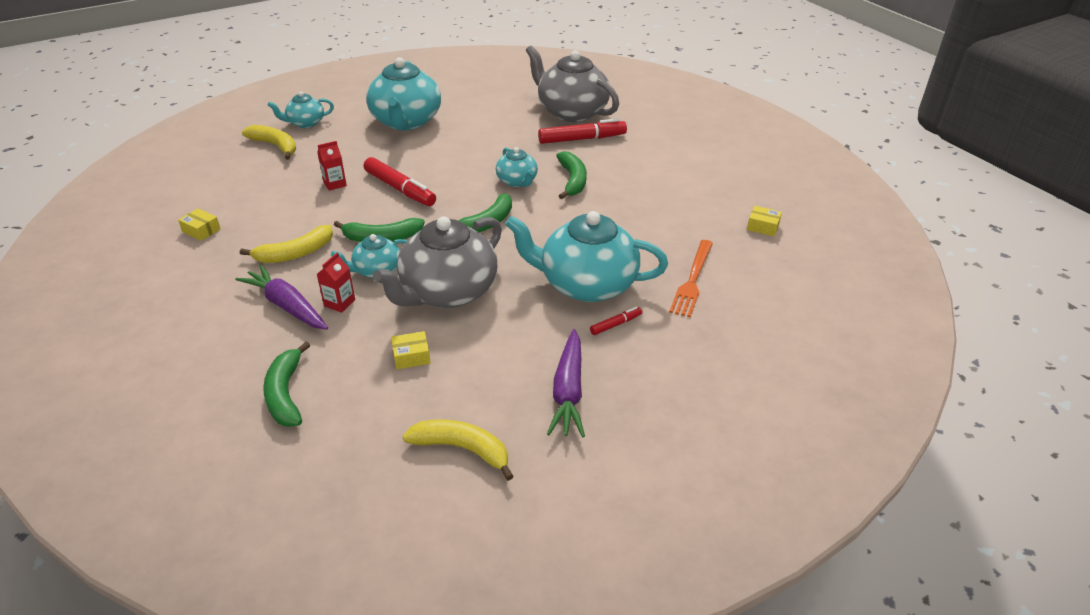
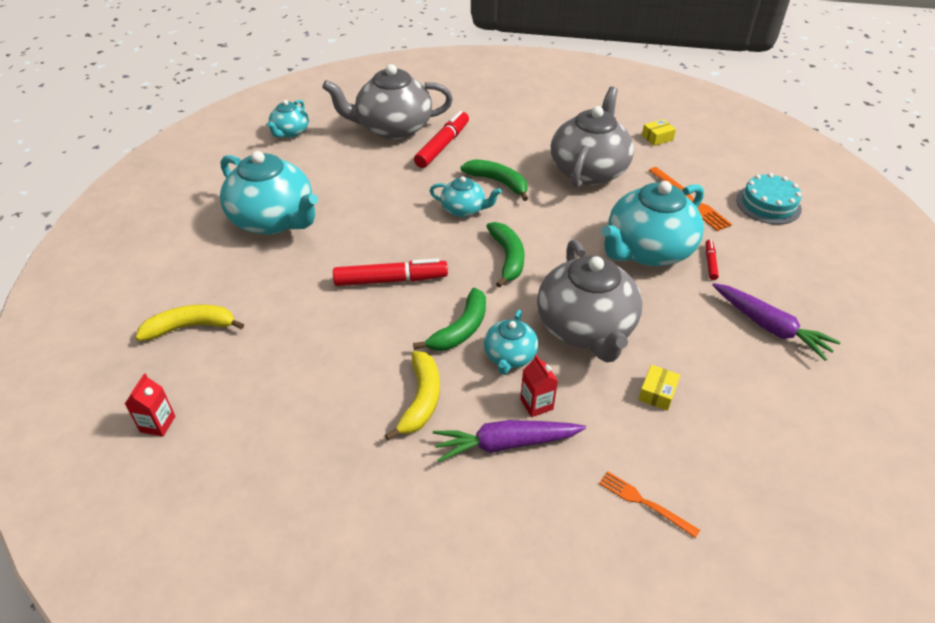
camera: 50 degrees left, 5 degrees up
(201, 230) = (291, 457): yellow box -> none
(285, 394) = (644, 503): green banana -> orange fork
(305, 123) = (174, 285): turquoise teapot -> turquoise teapot (290, 132)
(335, 184) = (326, 317): red carton -> red carton (158, 424)
(462, 449) = (797, 418): yellow banana -> none
(654, 213) = (588, 170): none -> grey teapot
(759, 328) = (768, 204): none -> turquoise cake

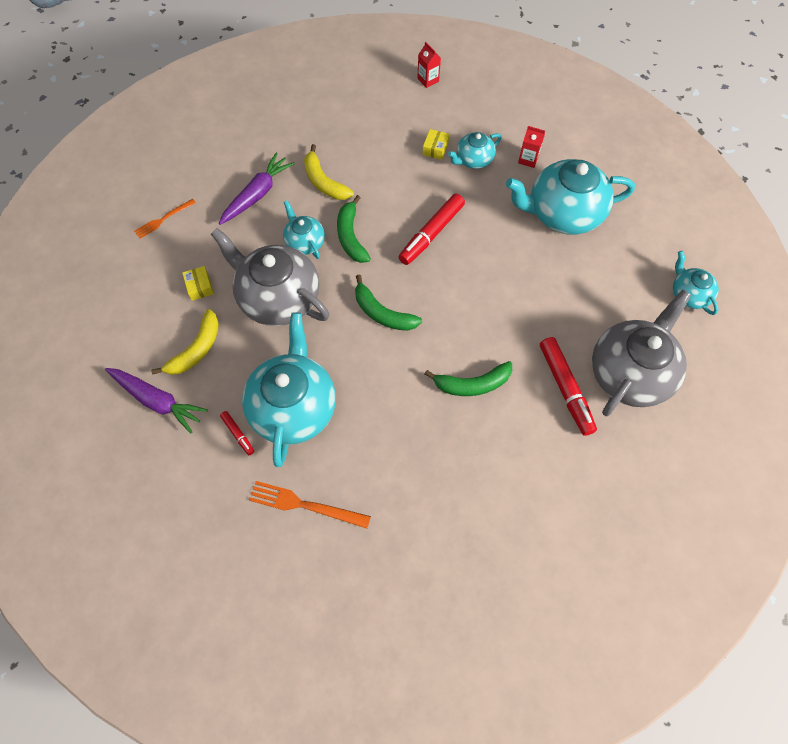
camera: 135 degrees right, 20 degrees up
(190, 327) = (490, 122): yellow banana -> yellow banana (196, 349)
(463, 209) = (462, 331): turquoise teapot -> turquoise teapot (473, 160)
(536, 404) = (262, 226): red carton -> red carton (528, 159)
(588, 170) = (420, 469): grey teapot -> none
(644, 503) = (163, 219): orange fork -> orange fork turned 150 degrees clockwise
(657, 138) = (407, 589): yellow box -> yellow box (435, 149)
(768, 204) = (234, 565): turquoise cake -> none
(770, 327) = (157, 401): purple carrot -> purple carrot turned 150 degrees counterclockwise

